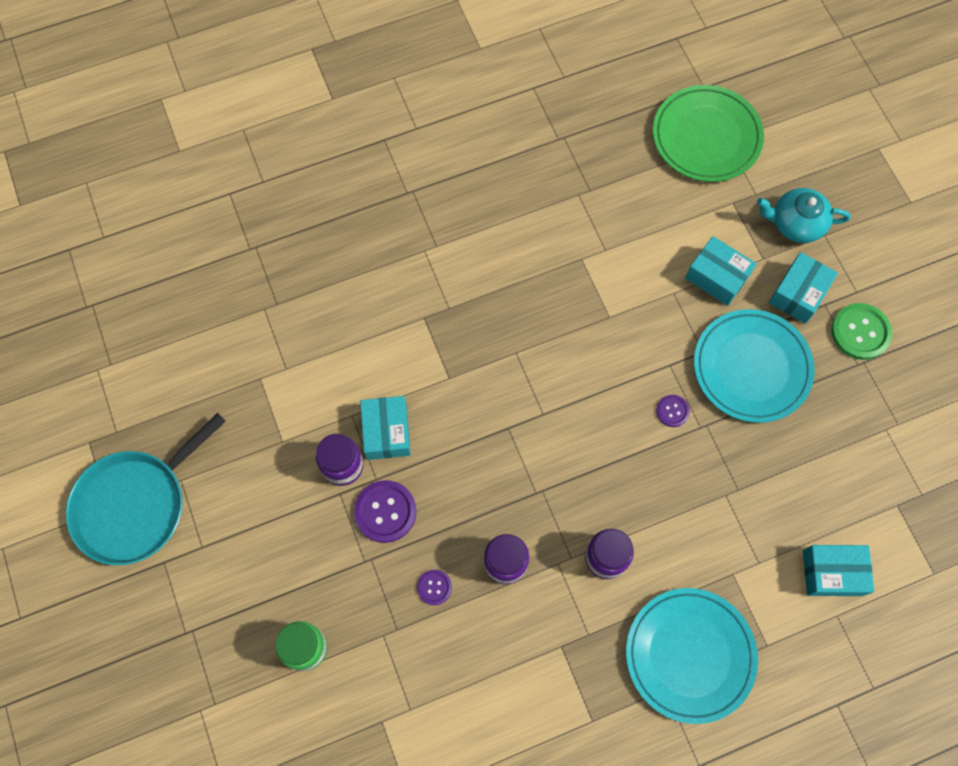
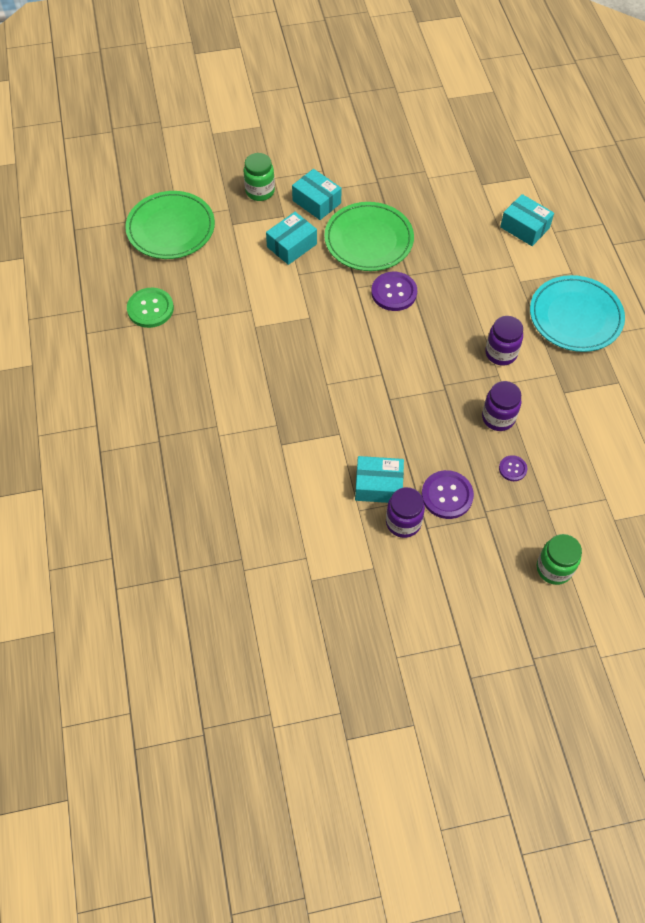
camera: 80 degrees left, 10 degrees down
(136, 504) = (414, 698): turquoise pan -> none
(672, 411) = (394, 292): purple button -> purple button, size x1.82
(751, 368) = (368, 240): turquoise plate -> green plate
(796, 223) = (260, 191): turquoise teapot -> green jar
(832, 573) = (525, 227): turquoise box -> turquoise box turned 60 degrees counterclockwise
(860, 332) = (354, 175): green button -> green button (150, 309)

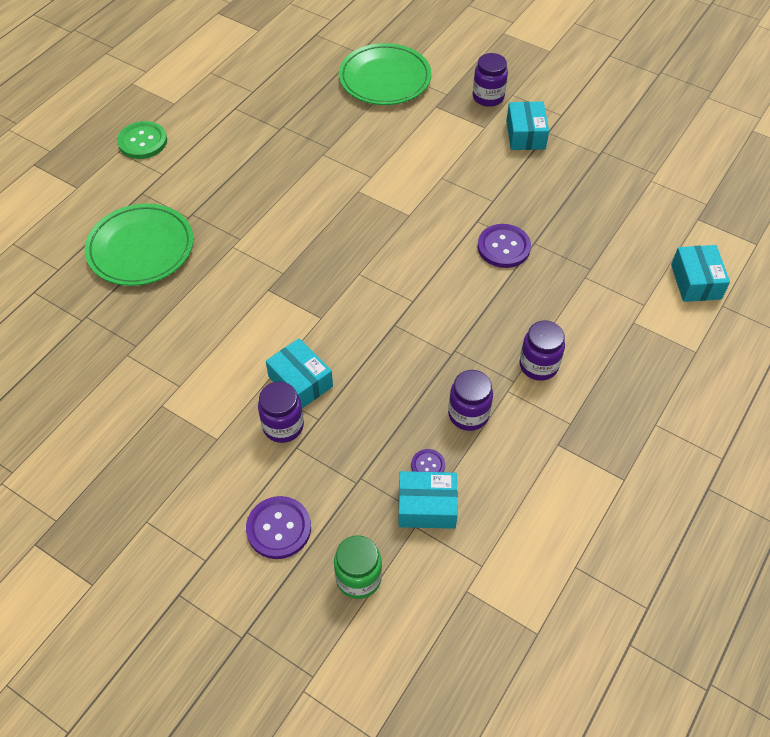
camera: 45 degrees right, 5 degrees down
(150, 309) = (299, 123): green button -> green button (142, 141)
(260, 191) = (488, 97): green jar -> purple jar
(292, 245) = (463, 153): turquoise box -> turquoise box (427, 506)
(368, 240) = (533, 192): green plate -> green plate (141, 248)
(447, 495) = (344, 437): purple button -> purple button (279, 528)
(575, 317) = (651, 391): turquoise plate -> none

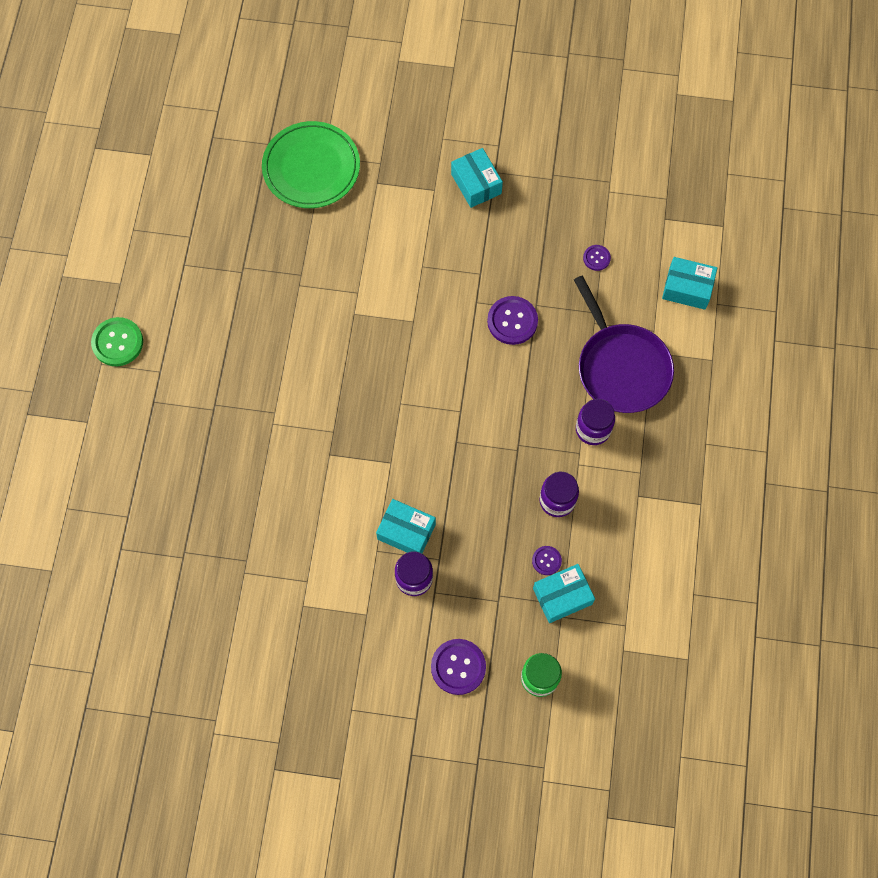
camera: 25 degrees left, 15 degrees up
(141, 248) = (190, 462): green plate -> none
(488, 97) = (421, 151): purple jar -> none
(595, 323) = (621, 367): none -> purple pan
(613, 226) = (596, 258): none -> purple button
(696, 282) = (687, 288): turquoise box -> turquoise box turned 45 degrees counterclockwise

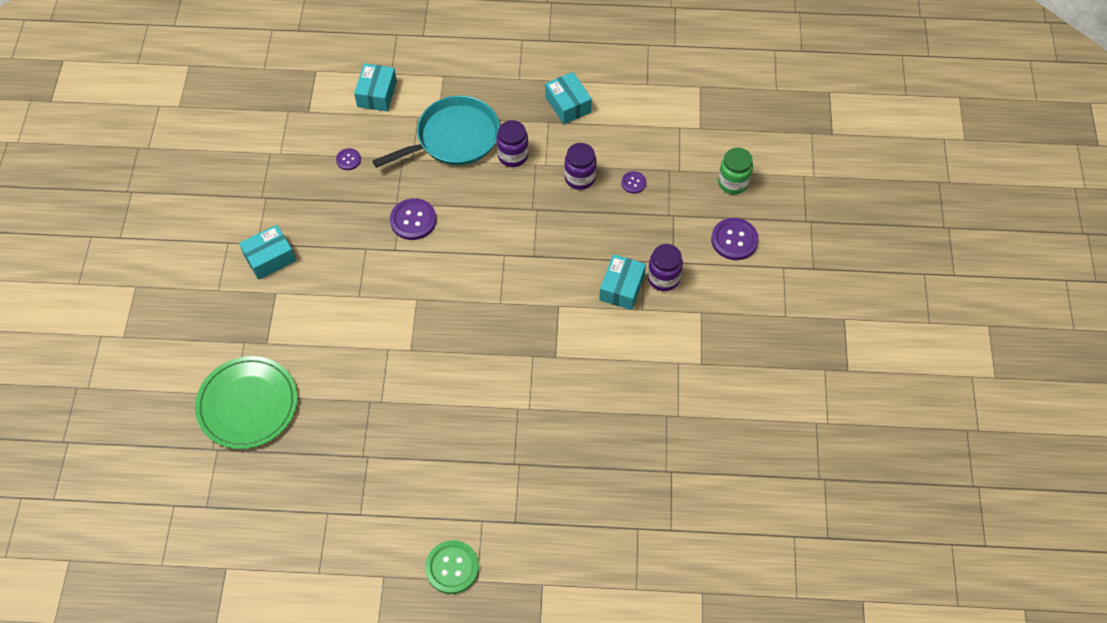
camera: 95 degrees left, 10 degrees down
(562, 596) = (662, 170): turquoise box -> turquoise box (568, 104)
(621, 367) = (453, 138): purple pan -> turquoise pan

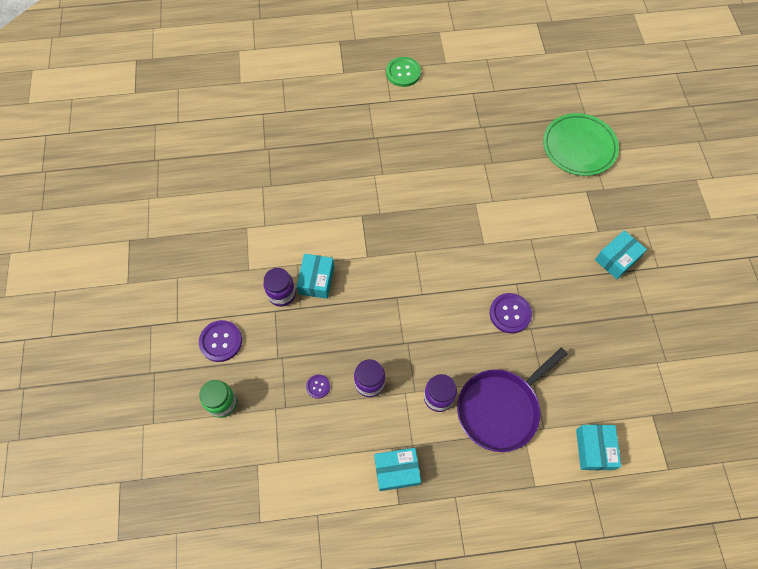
camera: 170 degrees right, 5 degrees up
(348, 160) = (591, 366): purple button -> none
(453, 138) = (500, 408): turquoise pan -> purple pan
(568, 104) = (397, 471): turquoise box -> turquoise box turned 60 degrees counterclockwise

